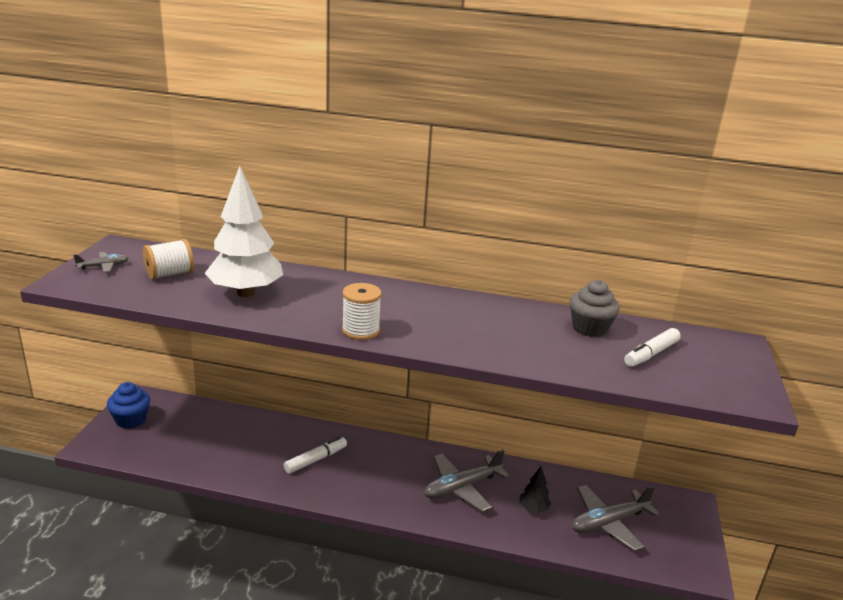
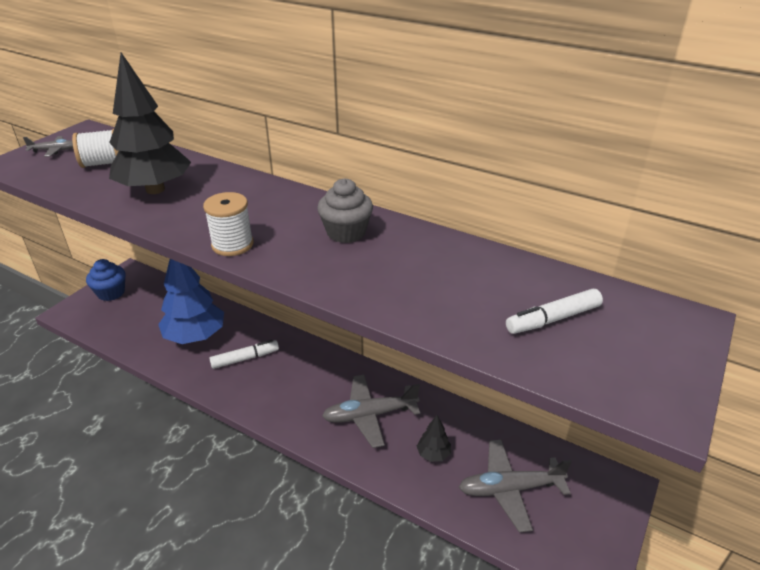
camera: 20 degrees right, 10 degrees up
(246, 292) = (155, 189): white tree -> black tree
(252, 448) = (195, 336): none -> blue tree
(590, 328) = (496, 273): grey cupcake -> grey cupcake (346, 232)

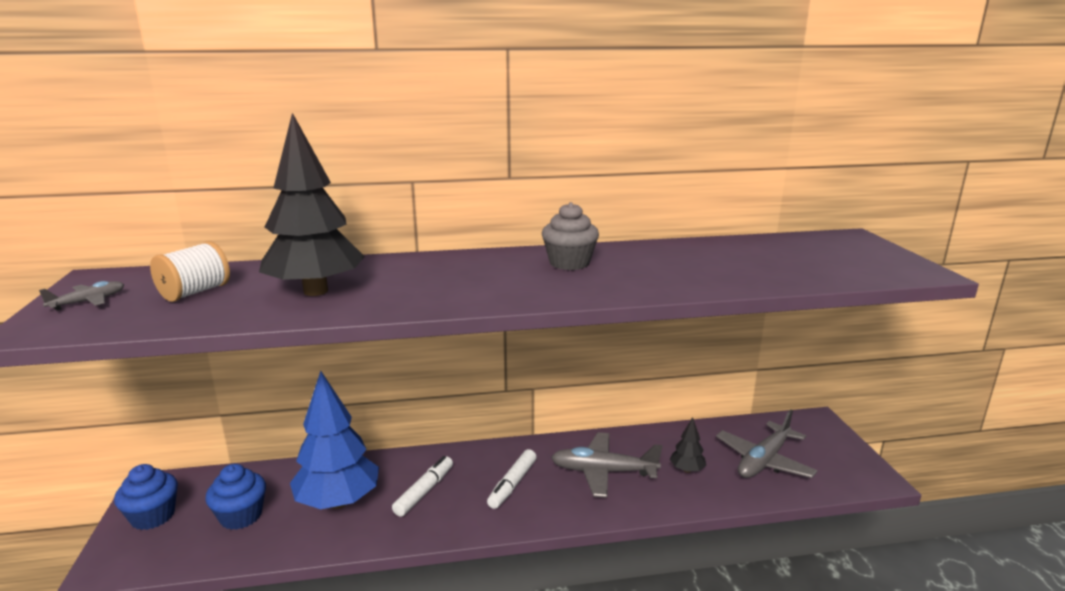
camera: 40 degrees left, 15 degrees down
(144, 317) = (241, 516): none -> blue cupcake
(232, 244) = (491, 298): white spool -> none
(369, 415) = (603, 472): grey plane -> grey plane turned 60 degrees clockwise
(553, 319) = (794, 258): white marker -> white marker (512, 484)

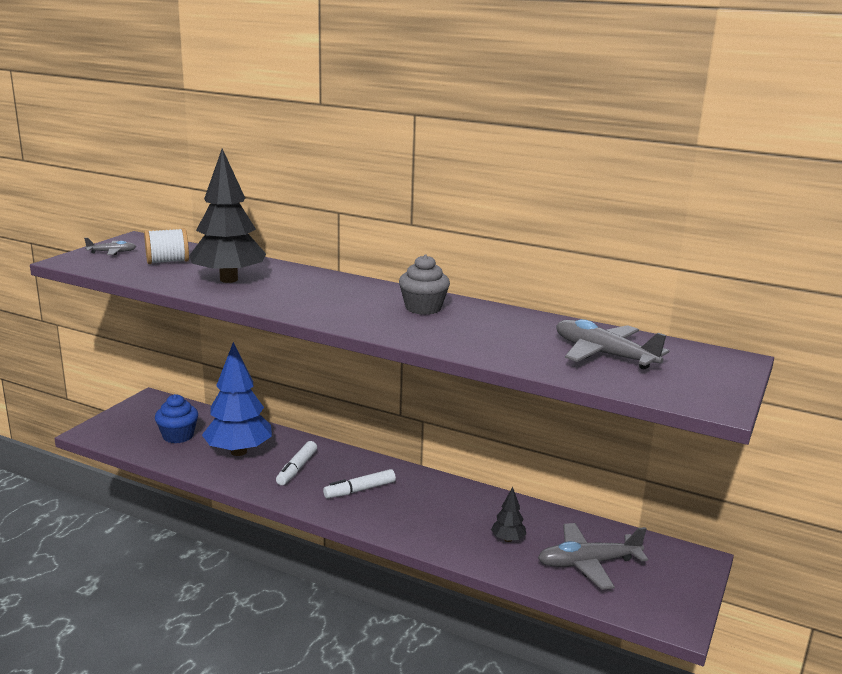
camera: 35 degrees right, 0 degrees up
(153, 516) = (135, 416): blue cupcake -> none
(424, 491) = (297, 469): white marker -> white marker turned 135 degrees clockwise
(603, 472) = (437, 511): grey plane -> grey plane (603, 354)

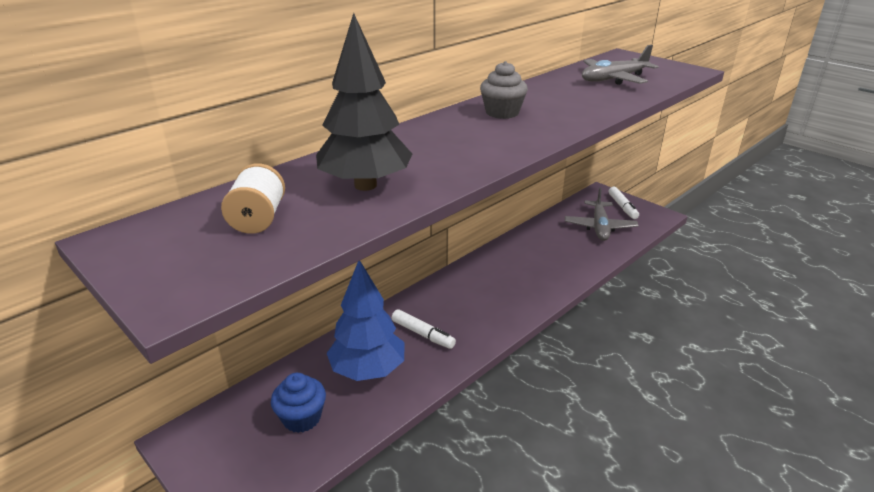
camera: 70 degrees left, 10 degrees up
(112, 252) = (165, 261): grey plane -> none
(360, 490) = (476, 303): white marker -> white marker (622, 207)
(508, 539) = (566, 249): black tree -> none

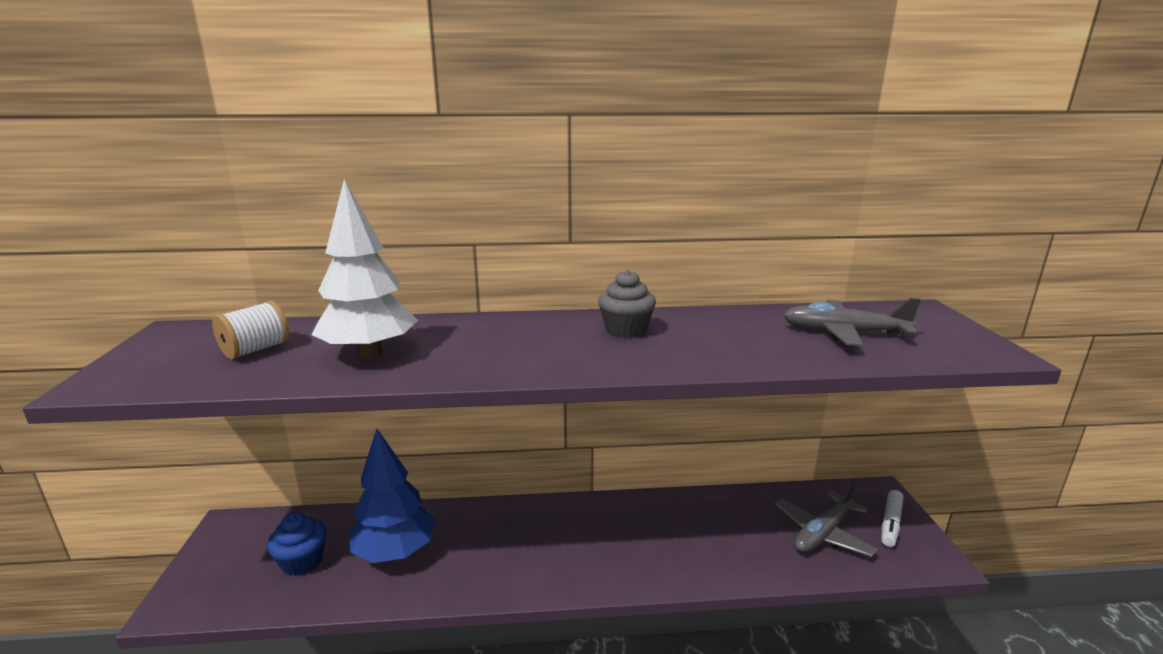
camera: 40 degrees right, 10 degrees down
(365, 185) = (369, 353): black tree -> white tree
(423, 334) = (479, 546): white marker -> none

